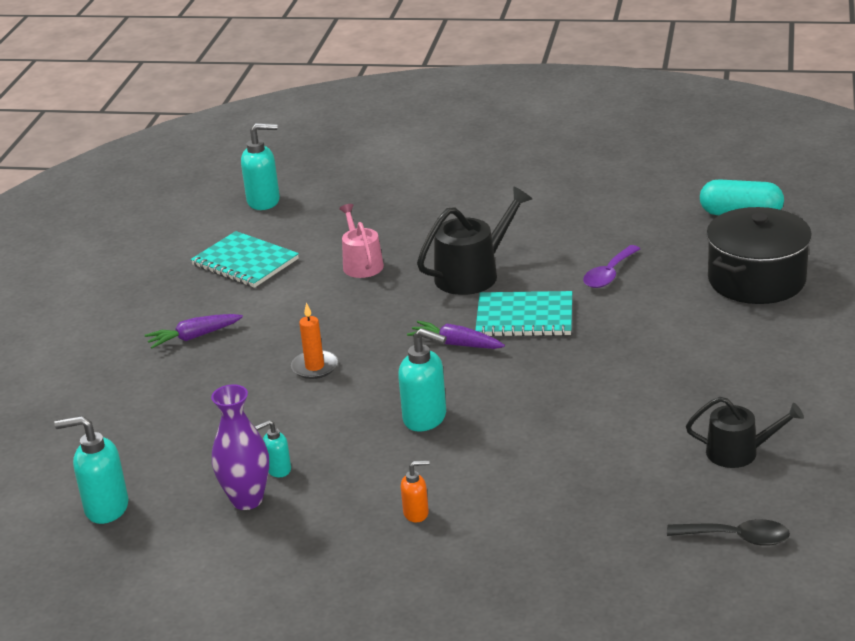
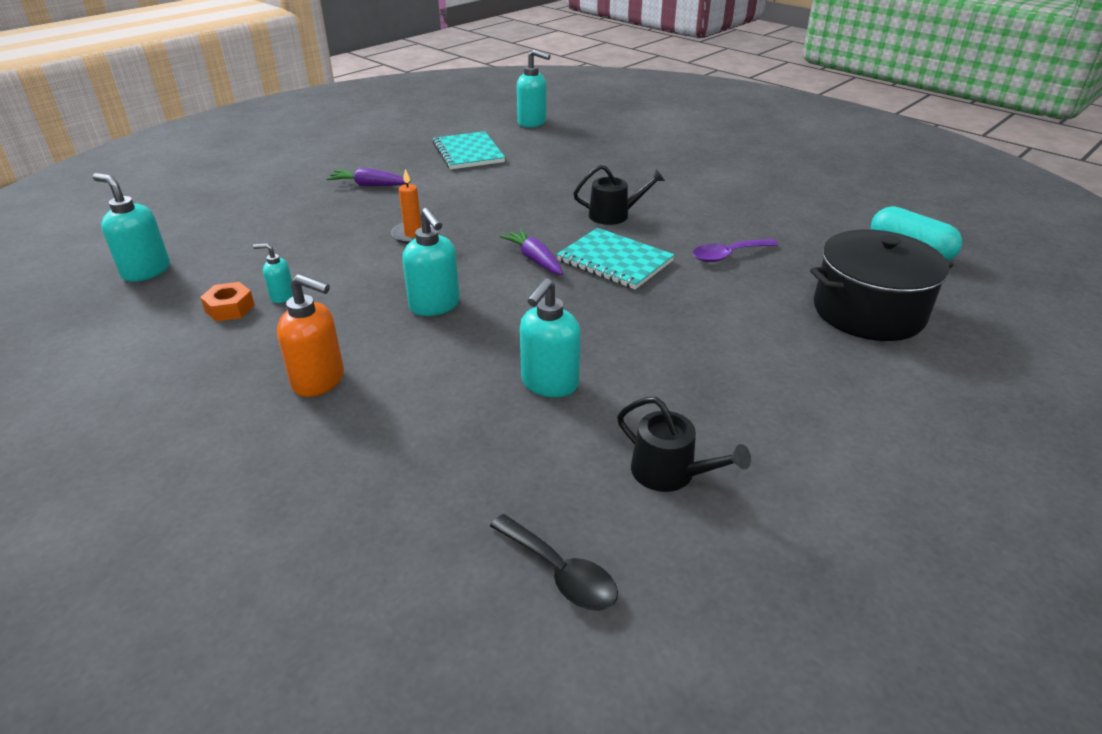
camera: 30 degrees right, 5 degrees up
(247, 500) = (230, 308): purple vase -> orange nut
(361, 264) = (542, 180): pink watering can -> none
(416, 513) = (319, 381): orange soap dispenser -> orange soap dispenser, size x1.79
(472, 274) = (614, 215): black watering can -> black watering can, size x0.66
(592, 435) = (549, 384): none -> turquoise soap dispenser

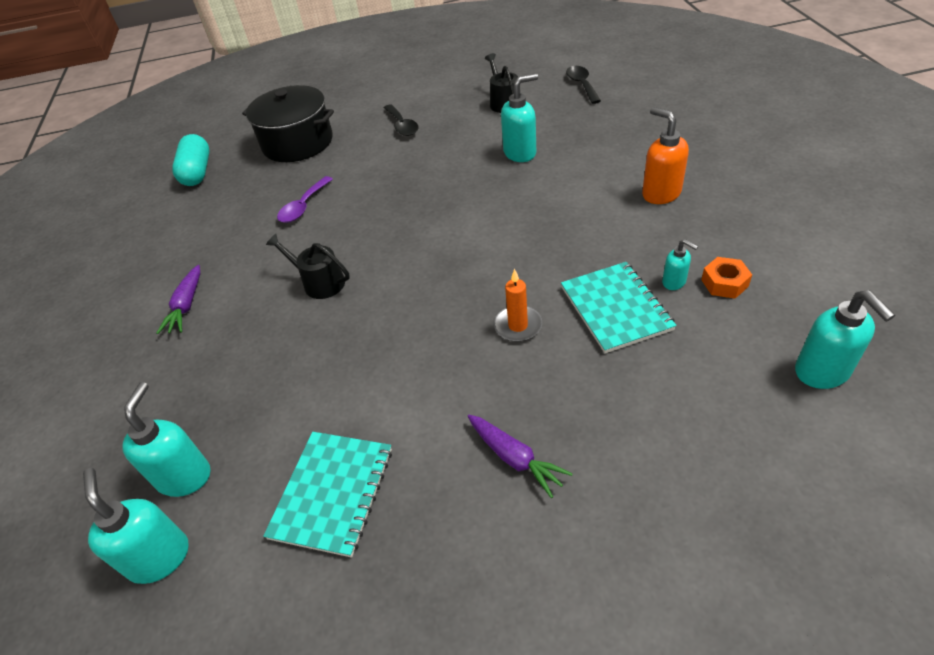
camera: 140 degrees left, 10 degrees up
(435, 306) = (551, 230): turquoise soap dispenser -> turquoise soap dispenser (184, 476)
(535, 259) = (439, 251): purple carrot -> purple carrot (186, 306)
(615, 261) = (383, 229): turquoise notebook -> turquoise notebook (615, 308)
(727, 255) = (303, 207): purple spoon -> purple spoon turned 105 degrees clockwise
(772, 376) = (402, 126): none -> black spoon

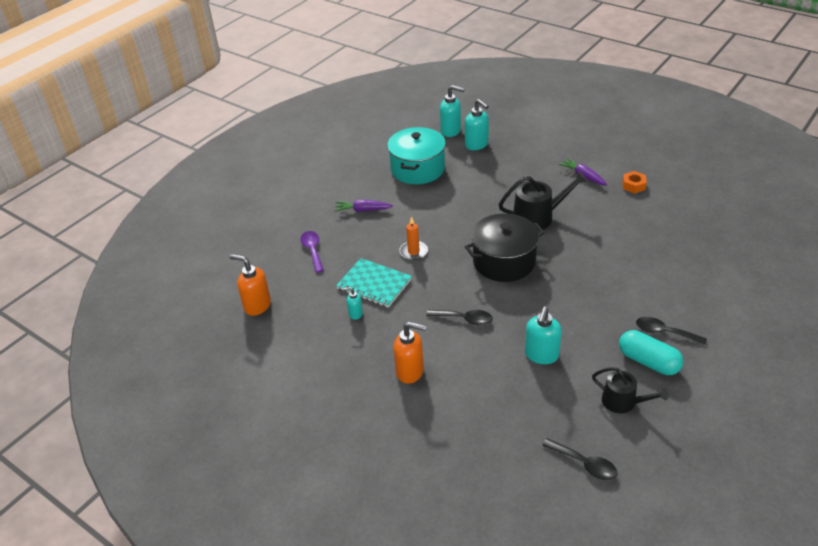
camera: 135 degrees right, 5 degrees down
(197, 172) = (730, 225): turquoise capsule -> turquoise capsule (648, 361)
(298, 143) = (711, 277): black pot -> black pot (504, 261)
(303, 207) = (619, 243): purple spoon -> purple spoon (312, 250)
(319, 282) = (538, 217): black watering can -> black watering can, size x1.51
(332, 493) = (417, 169): turquoise notebook -> turquoise pot
(551, 213) = (464, 319): none -> black spoon
(724, 283) = (328, 327): orange nut -> orange nut (633, 185)
(822, 372) = (257, 305): turquoise soap dispenser -> orange soap dispenser

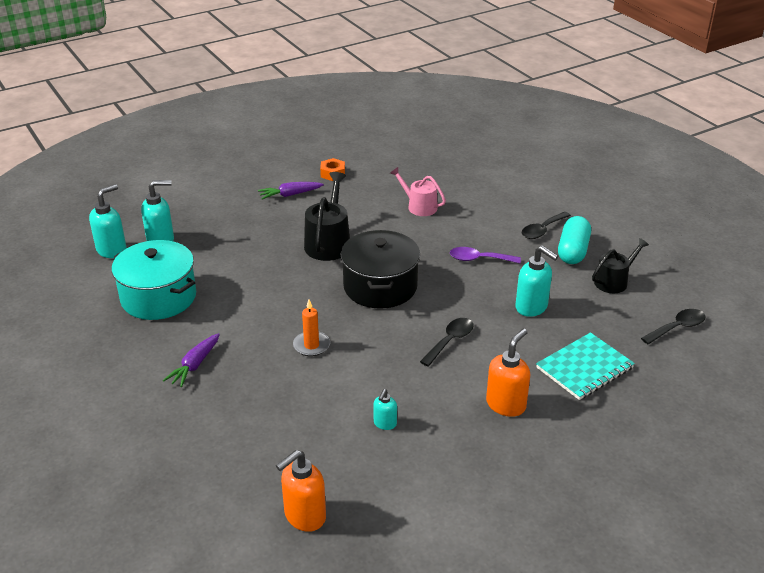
camera: 70 degrees left, 5 degrees down
(312, 250) = (235, 432): purple spoon -> purple spoon (479, 259)
(374, 284) = (344, 393): turquoise notebook -> turquoise notebook (584, 368)
(631, 247) = (419, 206): none -> pink watering can
(648, 361) = (572, 251): turquoise capsule -> turquoise capsule turned 45 degrees counterclockwise

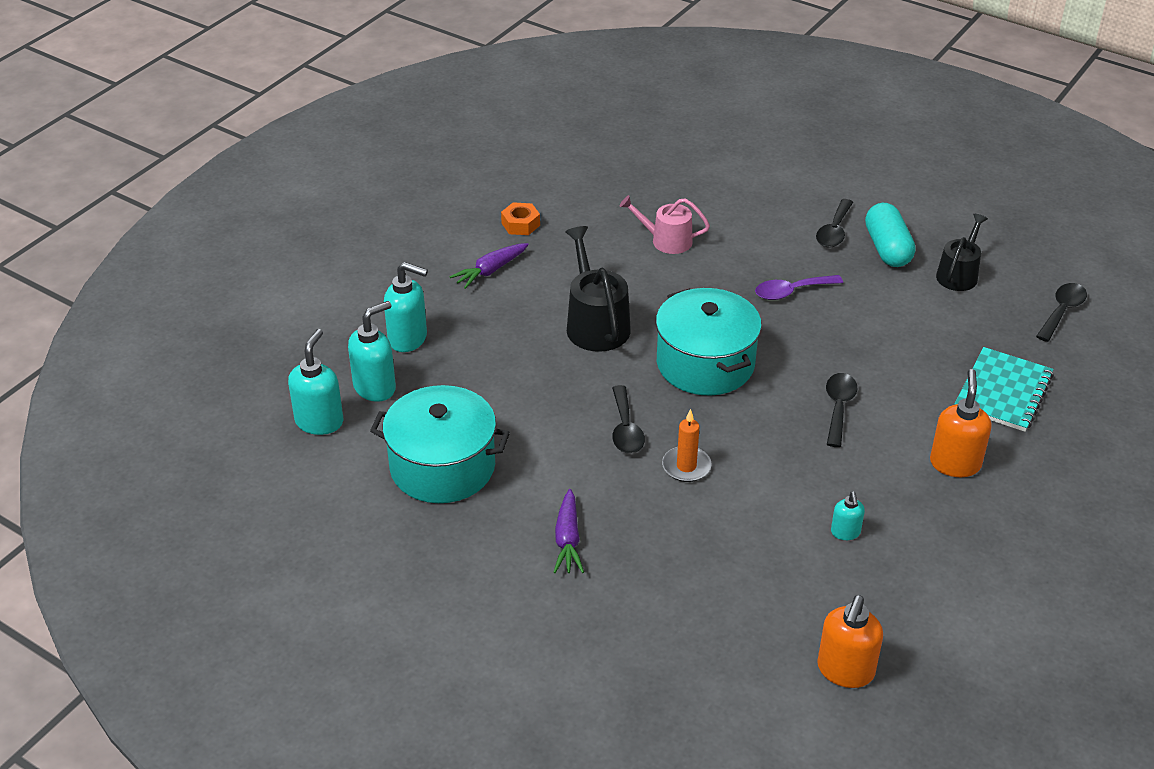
camera: 25 degrees left, 5 degrees up
(292, 310) = (625, 429): none -> black spoon
(380, 286) = (705, 363): black pot -> turquoise pot
(532, 307) = (895, 336): turquoise soap dispenser -> turquoise soap dispenser (408, 339)

